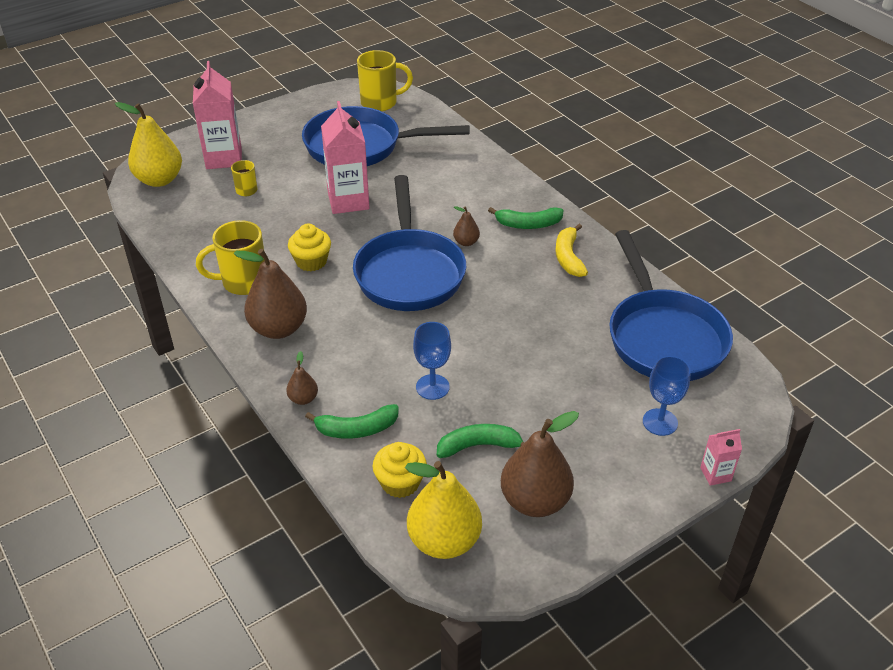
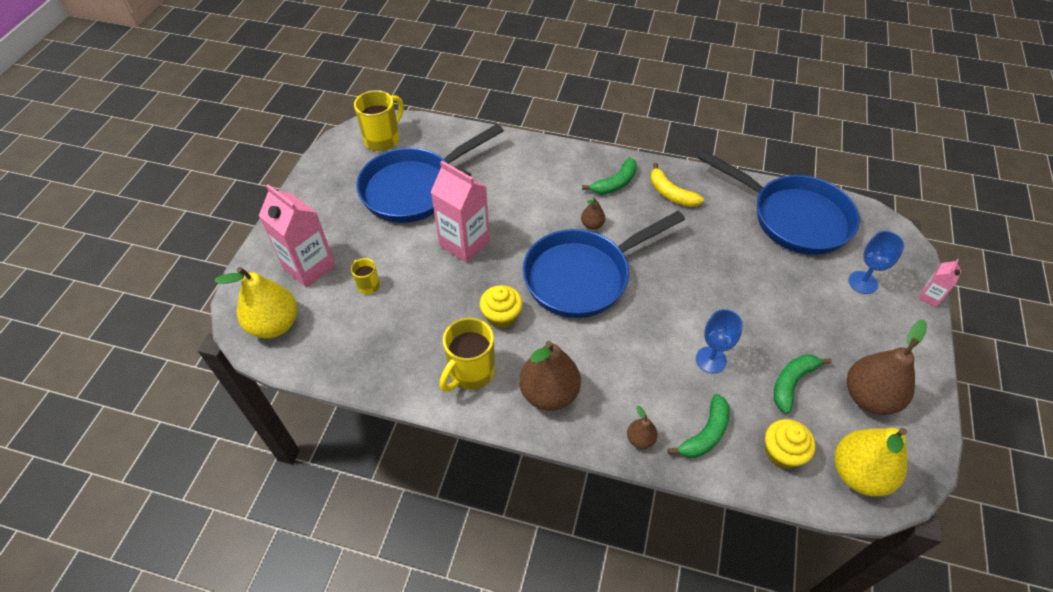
camera: 40 degrees left, 10 degrees up
(409, 272) = (583, 276): blue pan -> blue pan turned 105 degrees clockwise

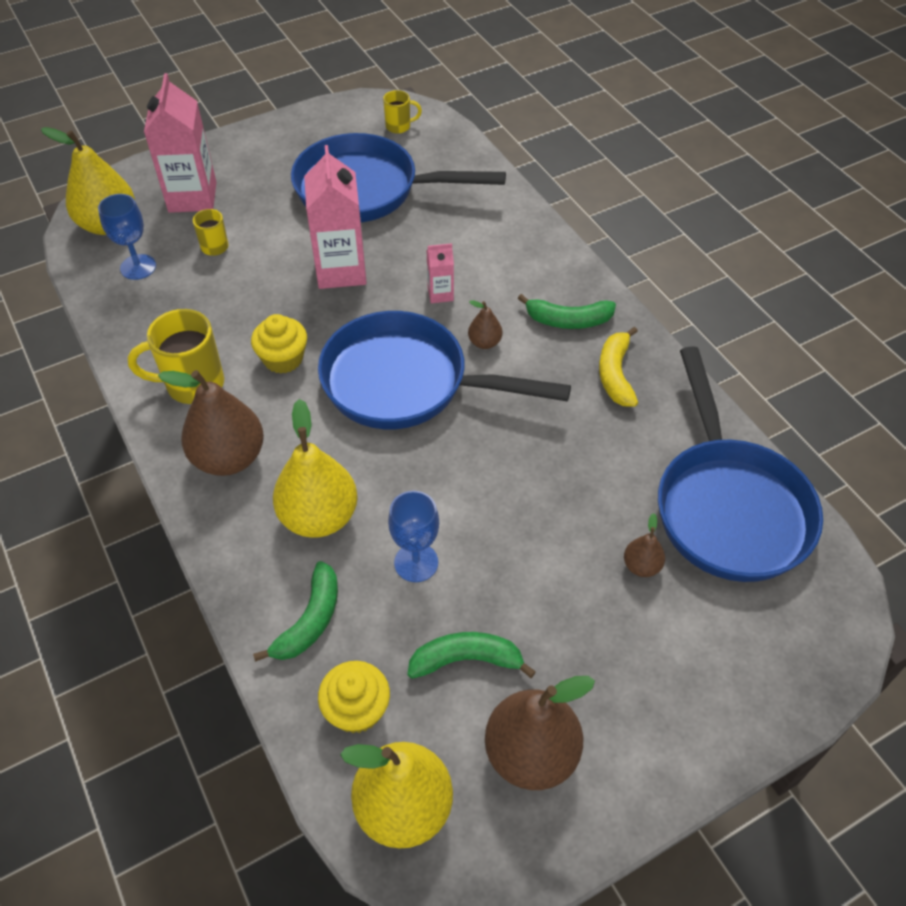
camera: 45 degrees right, 0 degrees up
(383, 139) = (399, 126): yellow mug -> yellow mug, size x0.54
(637, 380) = (319, 517): none -> yellow pear
(640, 439) = (247, 568): brown pear -> brown pear (641, 566)
(705, 434) = (310, 621): green banana -> green banana turned 60 degrees counterclockwise
(862, 282) = (711, 641): blue goblet -> blue goblet (138, 267)
(929, 297) = (778, 731): pink carton -> pink carton (440, 294)

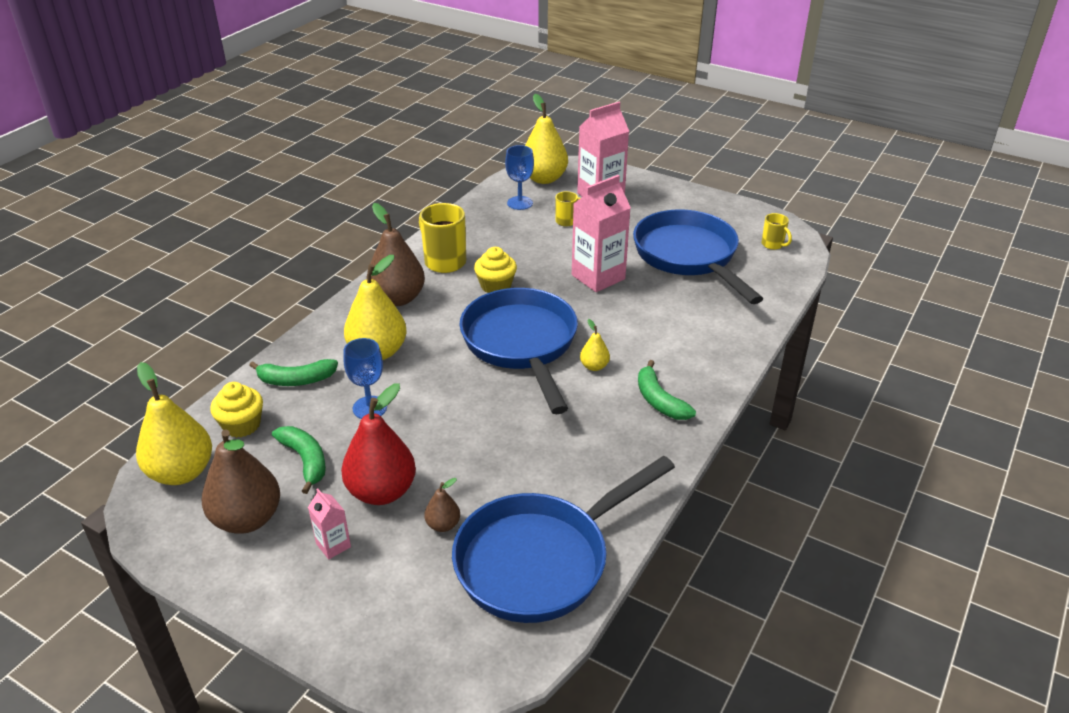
camera: 60 degrees right, 15 degrees down
(440, 294) = (621, 328): pink carton -> pink carton (333, 545)
(484, 342) = (594, 366): brown pear -> yellow pear
(562, 602) = (382, 492): none -> red pear
(615, 374) = (626, 446): yellow banana -> none

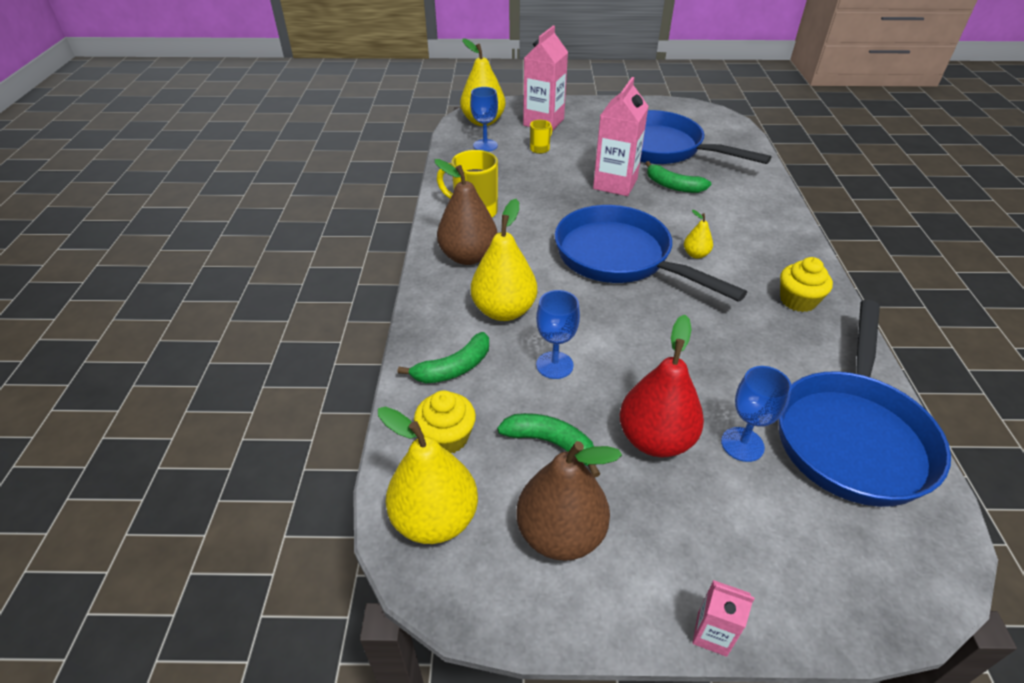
camera: 30 degrees left, 5 degrees up
(333, 545) = (673, 516): pink carton -> pink carton (712, 634)
(443, 525) = (742, 444): brown pear -> blue goblet
(496, 286) = (542, 217): yellow cupcake -> yellow cupcake (798, 300)
(659, 400) = (773, 263): green banana -> green banana (673, 186)
(773, 245) = (708, 123): yellow mug -> none

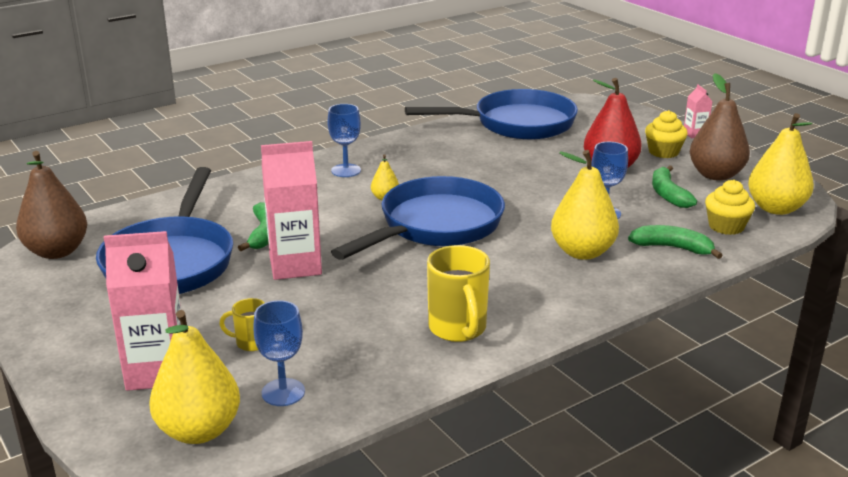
camera: 125 degrees left, 15 degrees down
(468, 256) = (539, 298): brown pear -> brown pear (57, 251)
(620, 258) = (435, 226): blue pan -> blue pan turned 150 degrees counterclockwise
(742, 444) = (571, 147): blue goblet -> blue goblet (346, 170)
(798, 300) = (400, 153): yellow cupcake -> yellow cupcake (663, 152)

